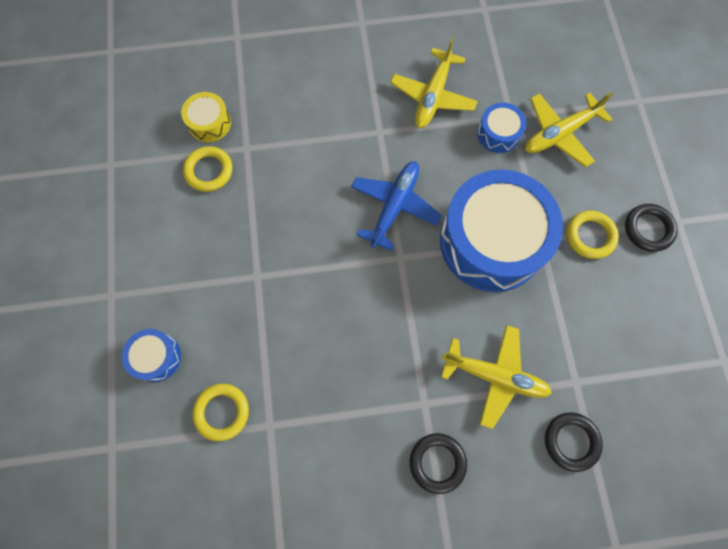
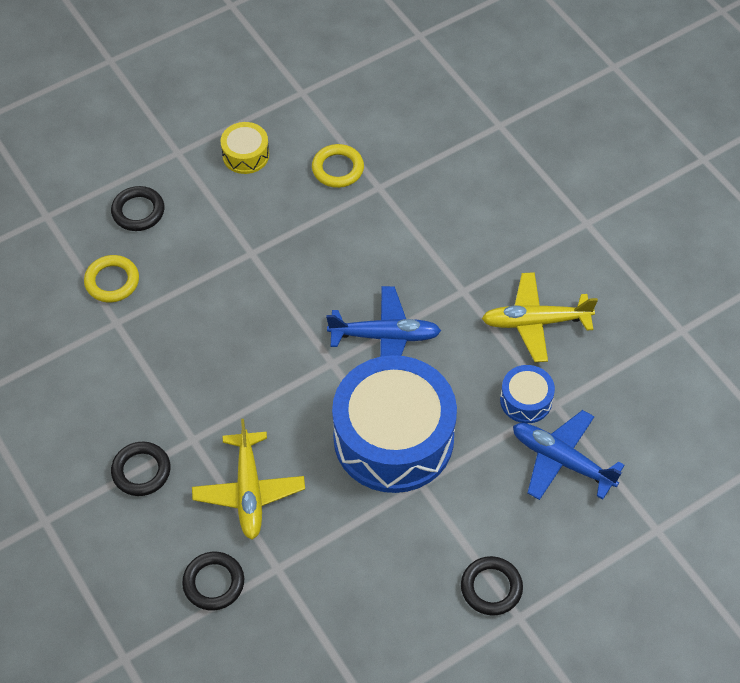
camera: 65 degrees right, 15 degrees down
(156, 357) = (138, 211): blue drum -> black ring
(209, 123) = (388, 146): yellow drum -> yellow drum (245, 155)
(559, 133) = (561, 460): yellow plane -> blue plane
(590, 236) = (450, 531): yellow ring -> none

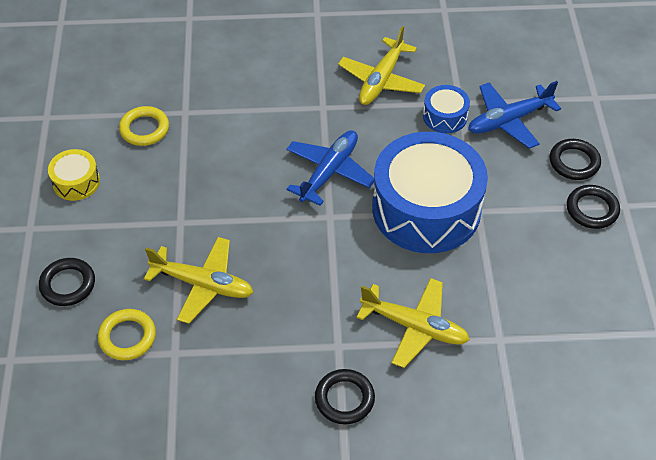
camera: 60 degrees left, 5 degrees down
(196, 305) = (203, 284): none -> yellow plane
(213, 583) = (488, 391): black ring -> black ring (574, 162)

